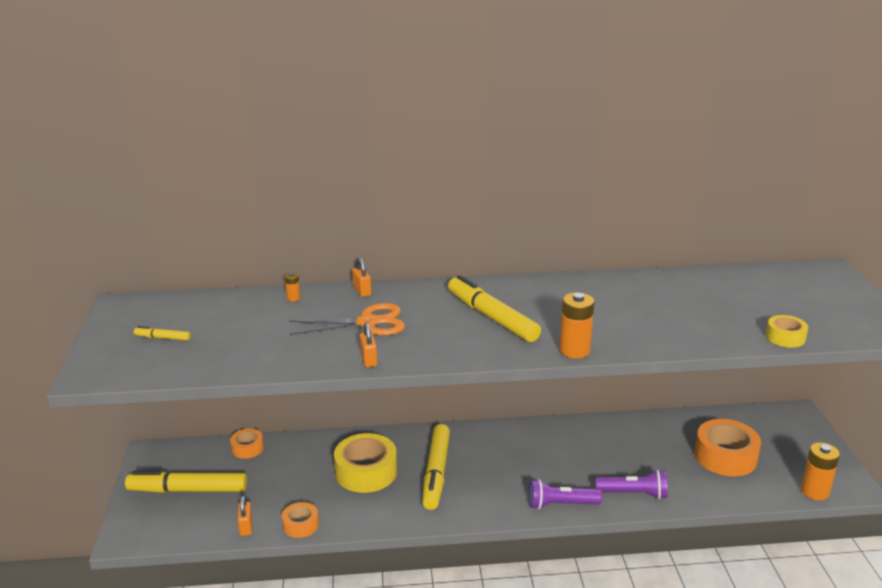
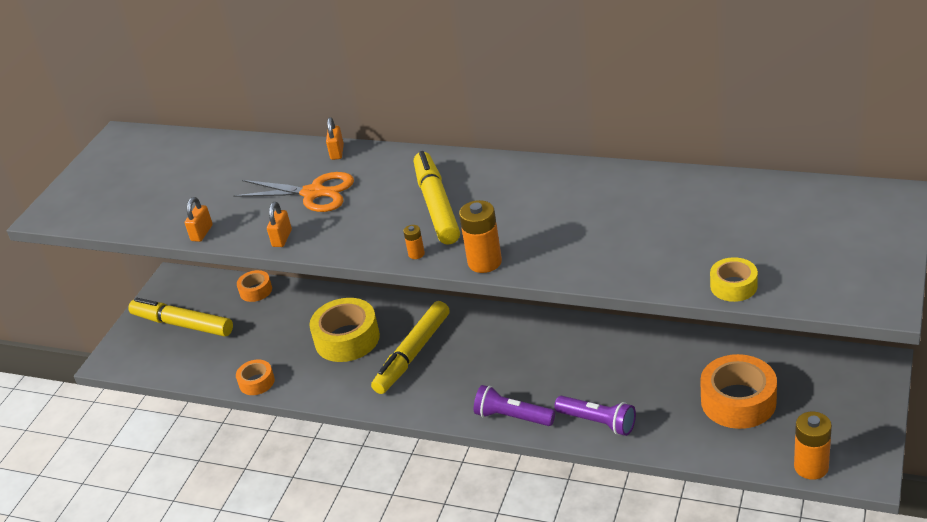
camera: 30 degrees right, 10 degrees up
(162, 338) = (128, 182): yellow marker -> none
(246, 527) = (210, 373): orange padlock -> orange padlock (202, 233)
(293, 298) = (268, 151): orange battery -> orange battery (416, 254)

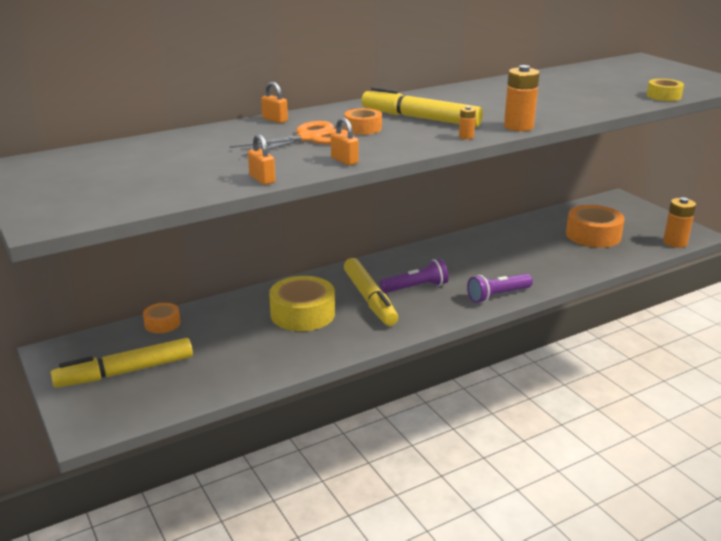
camera: 55 degrees left, 10 degrees down
(256, 382) = (275, 369): orange tape -> orange tape (363, 128)
(598, 422) = (548, 275): purple flashlight -> purple flashlight (416, 287)

